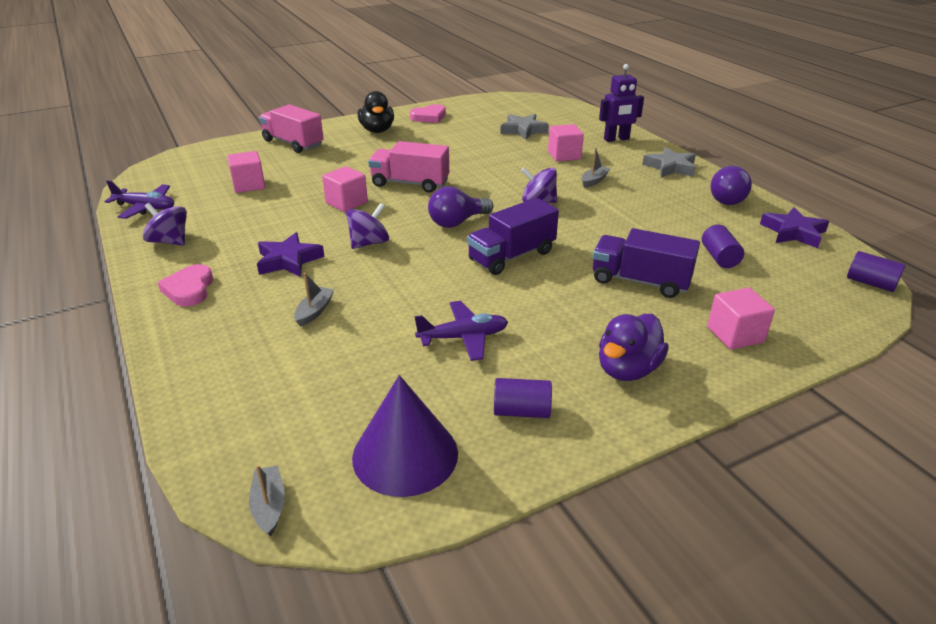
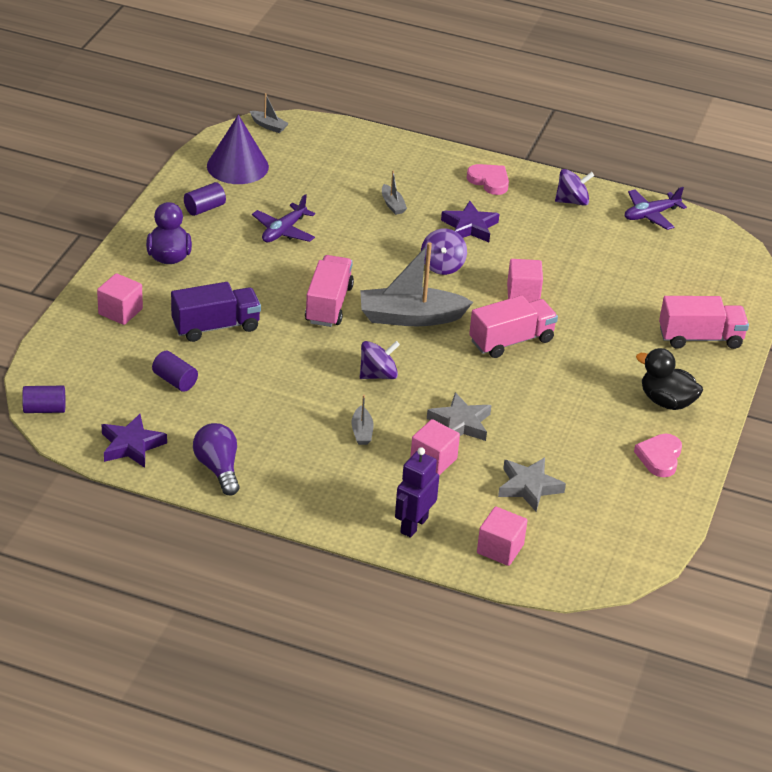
camera: 135 degrees right, 5 degrees up
(249, 185) = (629, 271): pink cube -> pink cube (500, 549)
(457, 222) = (410, 317): purple light bulb -> grey boat
(512, 256) = (328, 305): purple truck -> pink truck
(670, 167) = (310, 496): grey star -> grey star (460, 423)

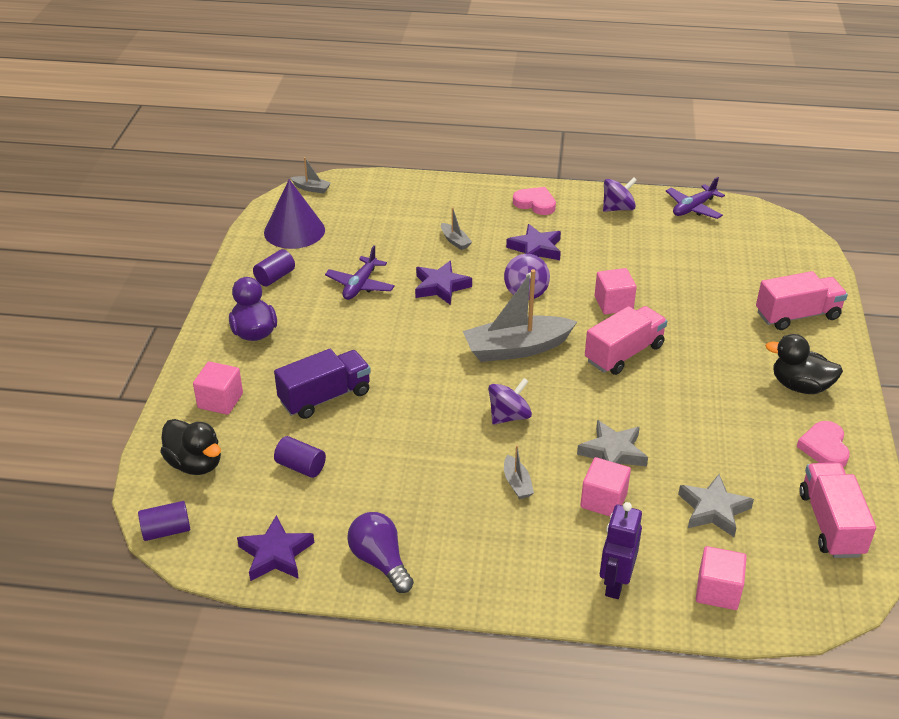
camera: 10 degrees left, 0 degrees up
(83, 360) = (195, 464): none -> black duck
(328, 305) = (431, 351): pink truck -> pink truck (830, 524)
(361, 246) = (441, 287): none -> purple star

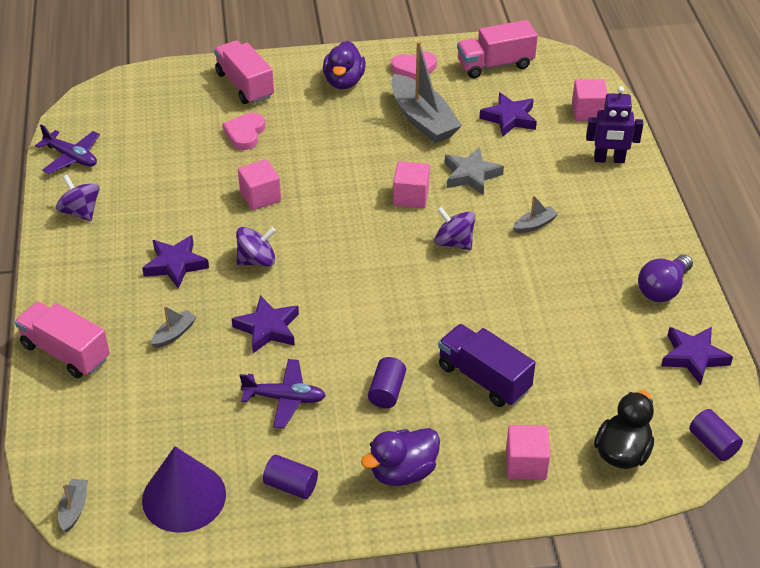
camera: 105 degrees left, 5 degrees up
(301, 466) = (585, 370): purple cylinder -> purple cylinder (387, 391)
(516, 348) = (355, 253): grey boat -> grey boat (423, 119)
(535, 203) = (80, 279): pink heart -> pink heart (245, 133)
(603, 500) = (529, 174): pink cube -> pink cube (411, 197)
(624, 353) = (336, 182): pink truck -> pink truck (65, 352)
(713, 510) = (509, 118): grey star -> purple star
(800, 386) = (344, 81): black duck -> purple duck

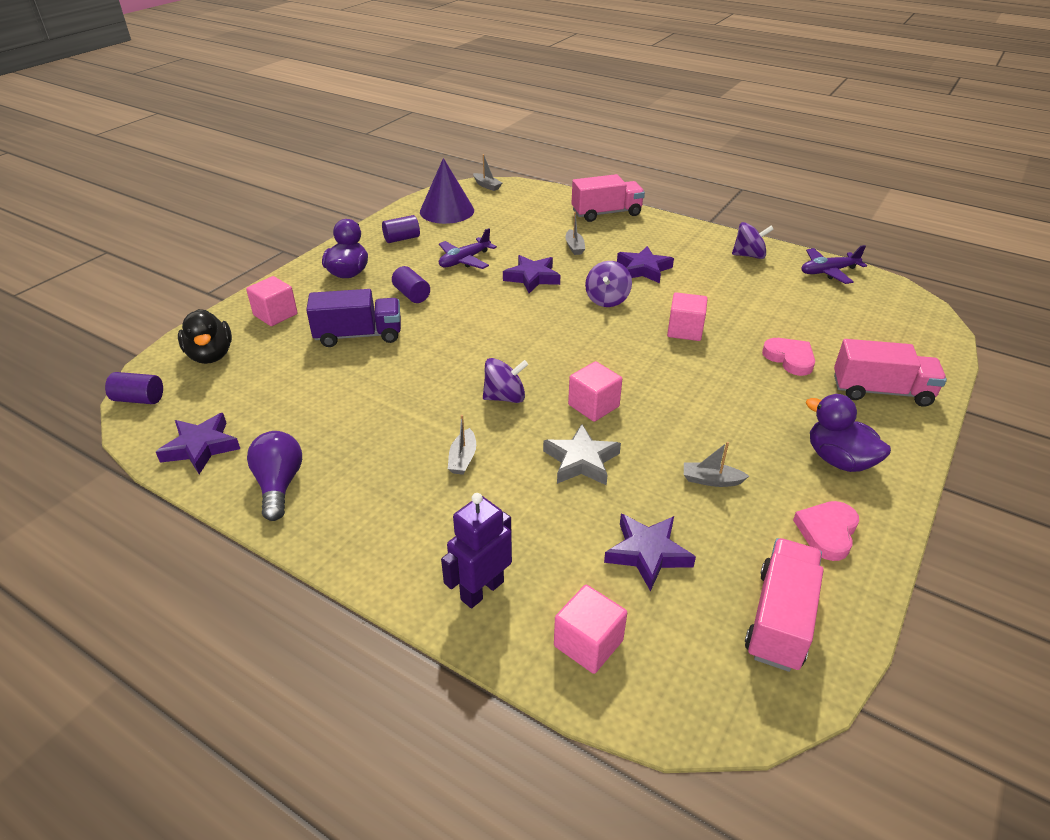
camera: 130 degrees right, 5 degrees down
(423, 119) = (711, 480): grey boat -> grey boat, size x0.44

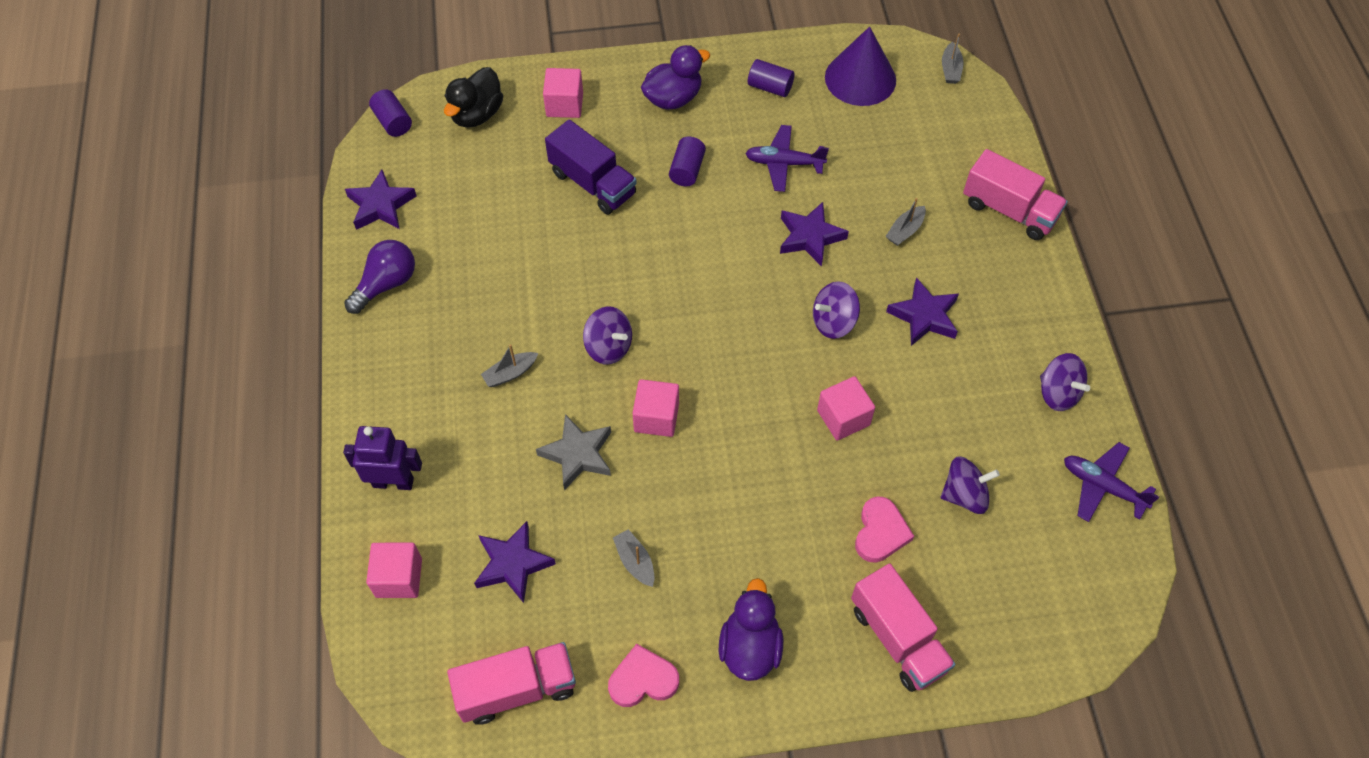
camera: 50 degrees right, 20 degrees up
(790, 316) = (964, 495): none -> purple spinning top

